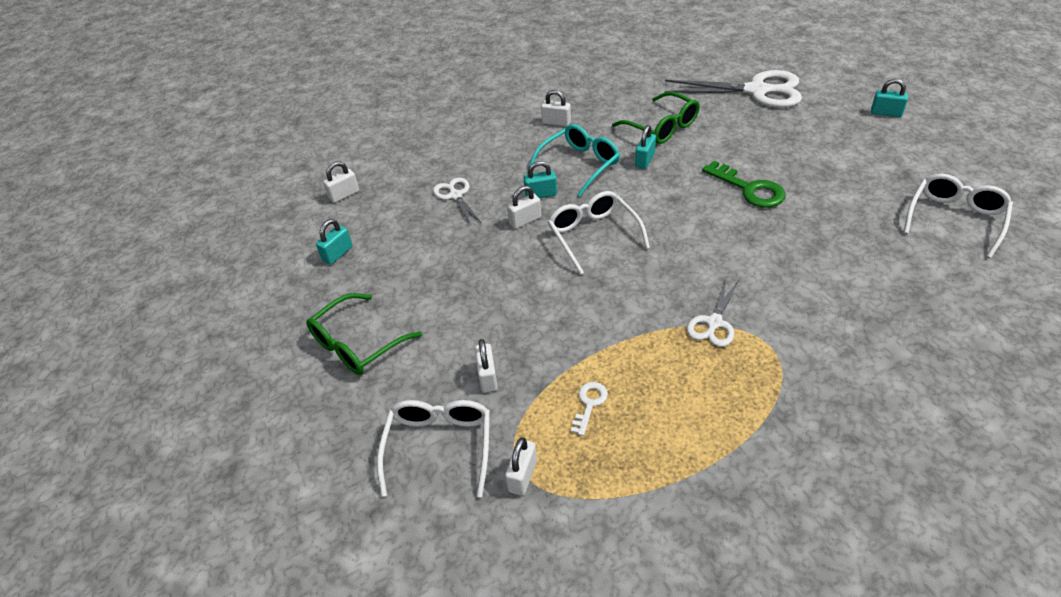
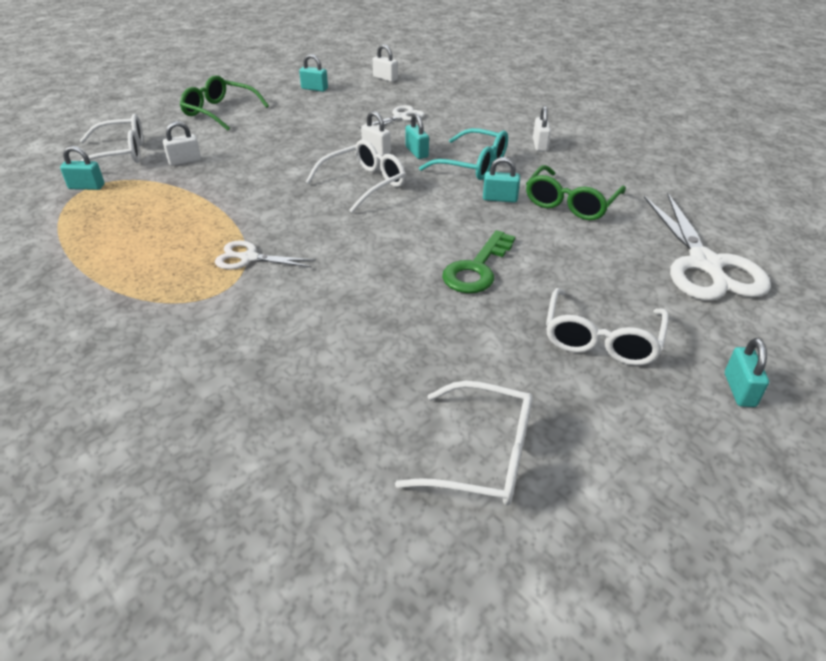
camera: 70 degrees right, 5 degrees down
(522, 476) = (87, 187): white padlock -> turquoise padlock
(589, 404) = (152, 205): white key -> none
(837, 150) = (601, 338): none -> white glasses

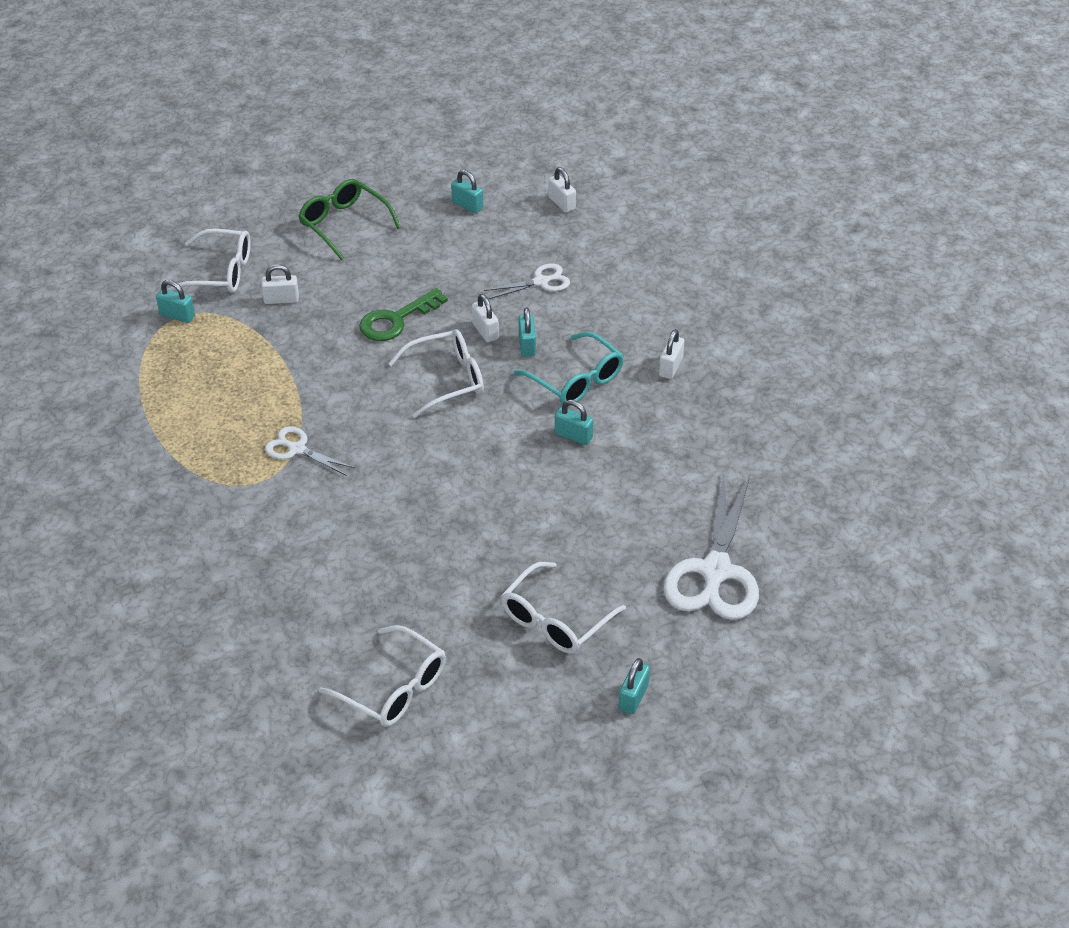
camera: 20 degrees right, 5 degrees up
(477, 268) = (496, 517): green key -> green key (396, 320)
(571, 203) = (643, 460): green glasses -> none

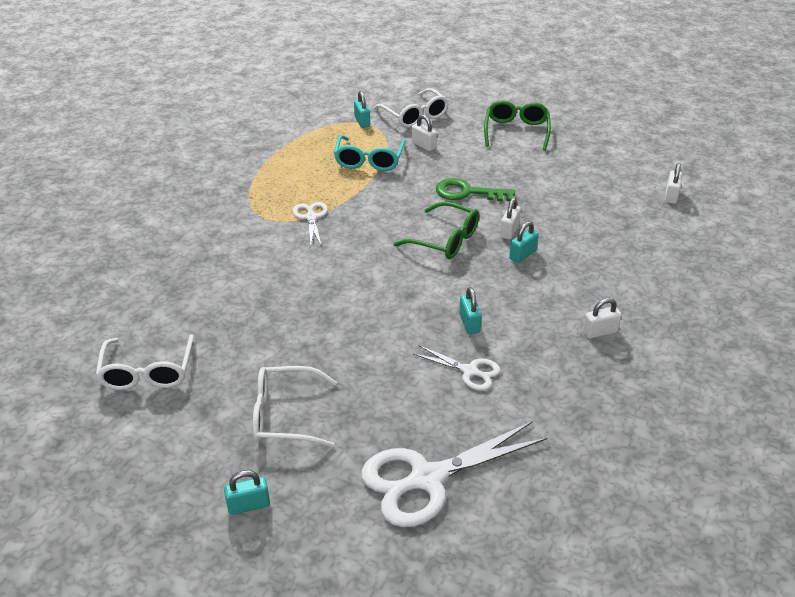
camera: 50 degrees right, 5 degrees down
(446, 380) = (444, 240): white glasses -> green glasses
(467, 205) = (605, 163): turquoise padlock -> none
(541, 282) = (588, 228): white scissors -> white scissors (470, 371)
(575, 379) = (522, 294): turquoise glasses -> turquoise glasses (369, 160)

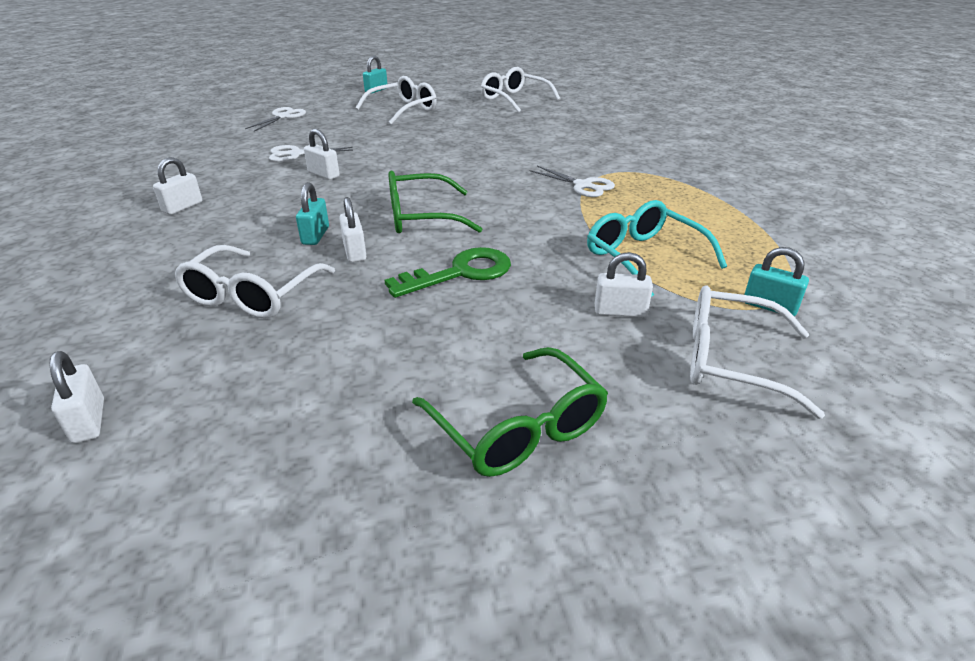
camera: 140 degrees right, 5 degrees down
(426, 479) = (283, 117): white scissors -> white scissors, size x0.52
(469, 323) = (323, 174): turquoise padlock -> white padlock
(582, 227) = (253, 294): none -> white glasses

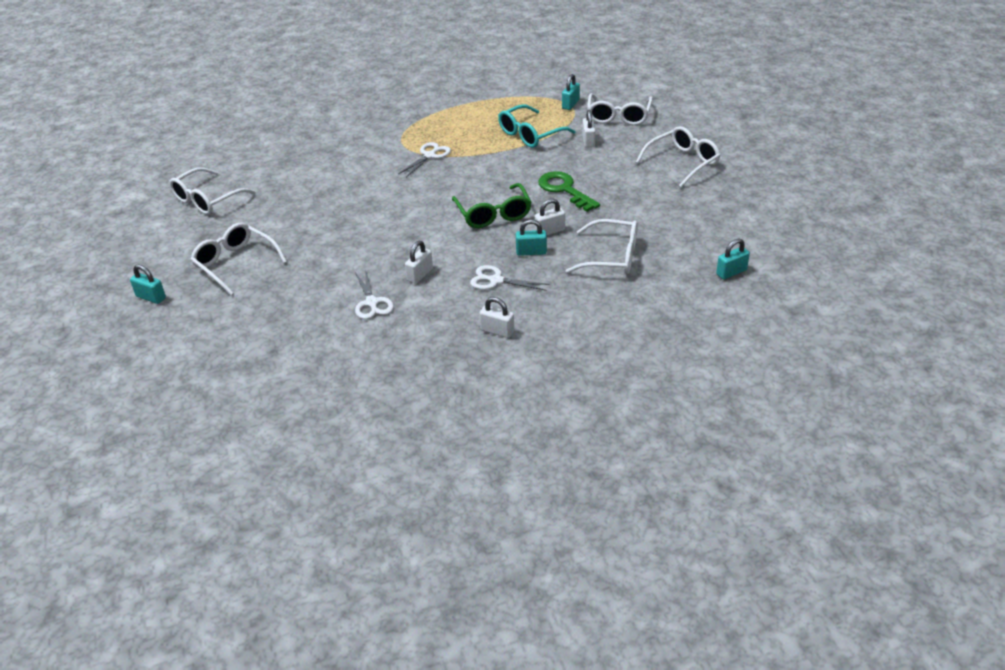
camera: 95 degrees left, 5 degrees up
(88, 421) = (731, 272): white padlock -> turquoise padlock
(283, 117) = (251, 344): white scissors -> white scissors (496, 280)
(516, 426) = (682, 163): green glasses -> white glasses

